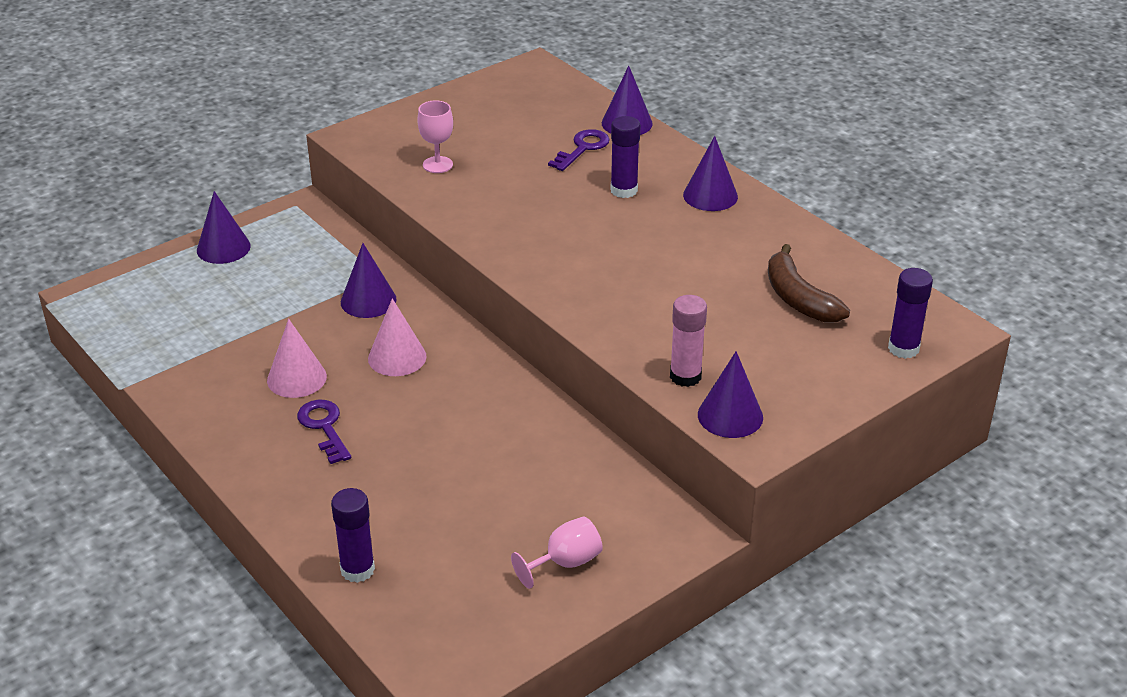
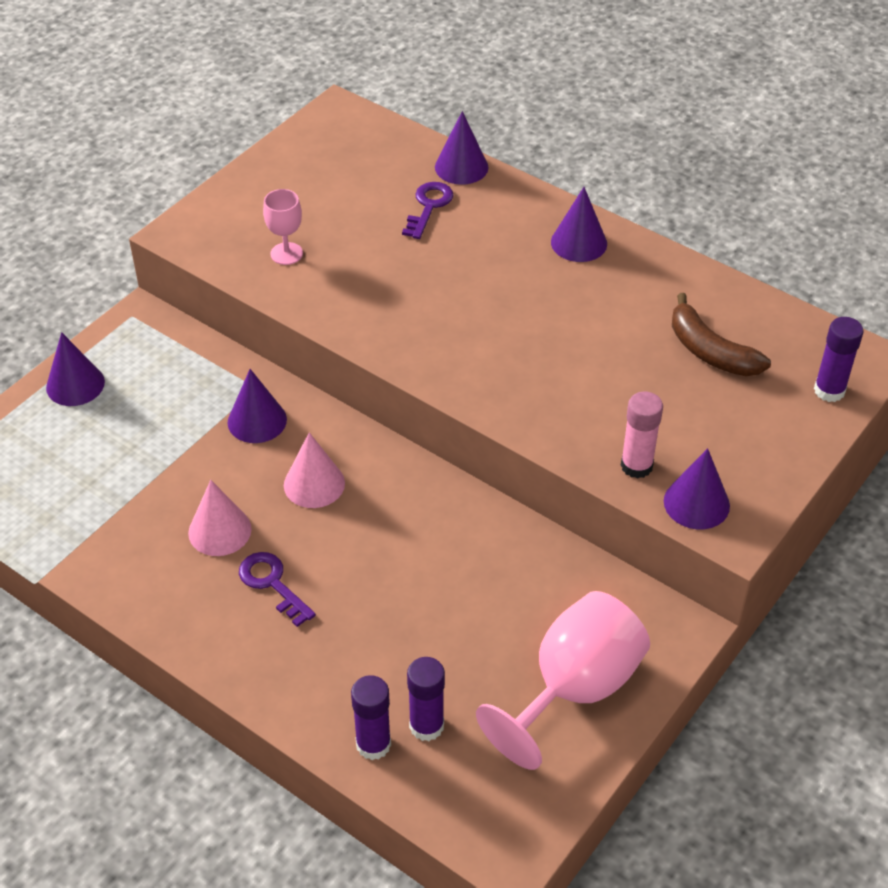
camera: 15 degrees left, 10 degrees up
(565, 563) = (574, 689): pink goblet -> pink goblet, size x2.03
(624, 190) = (490, 252): purple glue stick -> purple glue stick (426, 726)

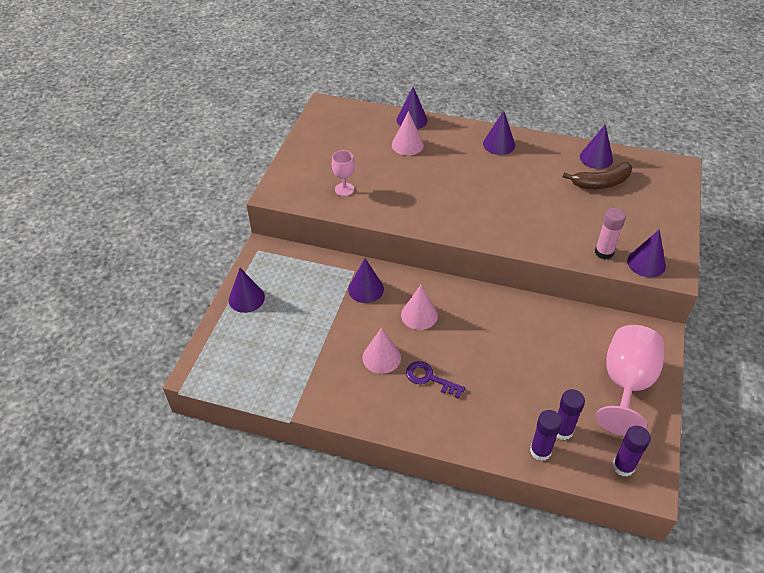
camera: 20 degrees left, 0 degrees up
(428, 207) = (407, 145): purple key -> pink cone
(710, 351) = (601, 183): brown banana -> brown banana turned 45 degrees counterclockwise
(730, 307) = (596, 158): none -> purple cone
(829, 390) = (671, 187): purple glue stick -> purple glue stick (623, 466)

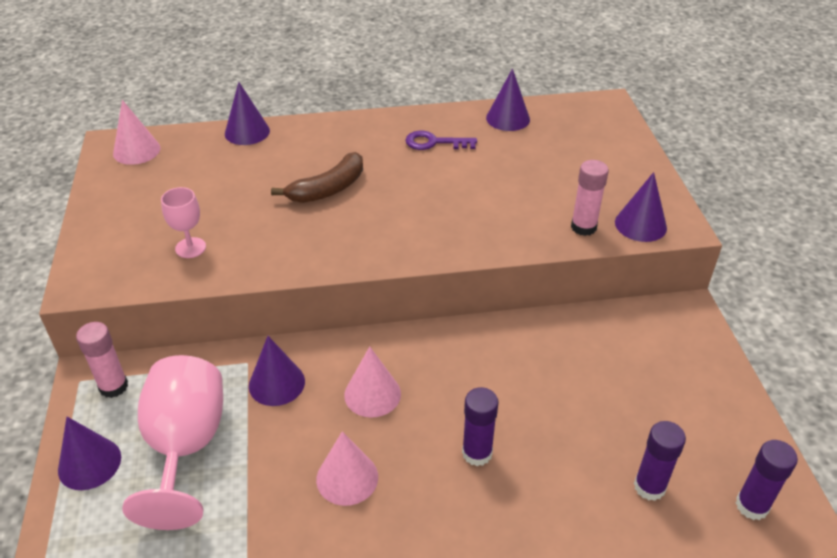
camera: 25 degrees left, 5 degrees down
(274, 259) = (113, 386): none -> pink glue stick
(407, 145) = (256, 164): pink cone -> pink cone (136, 151)
(429, 378) = (433, 483): purple key -> purple key (434, 142)
(499, 144) = (379, 133): purple cone -> none
(540, 451) = (638, 529): purple glue stick -> purple glue stick (477, 453)
(601, 183) = (531, 145): brown banana -> brown banana (328, 189)
(626, 384) = (688, 390): pink goblet -> pink goblet (186, 446)

